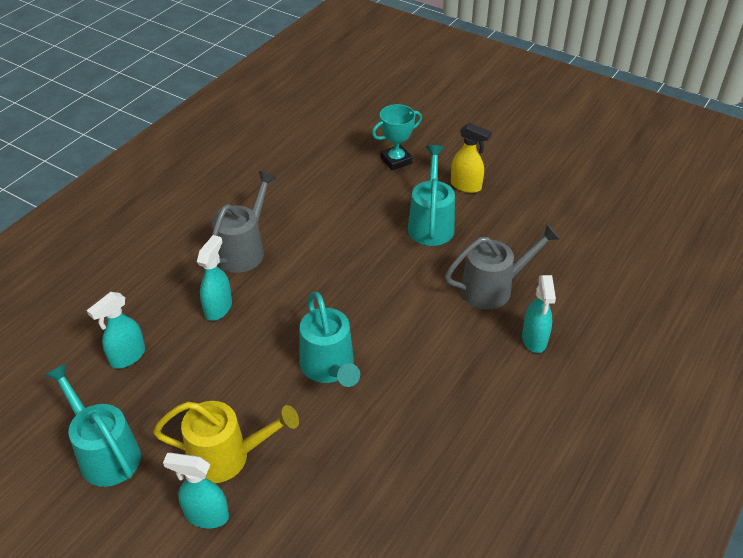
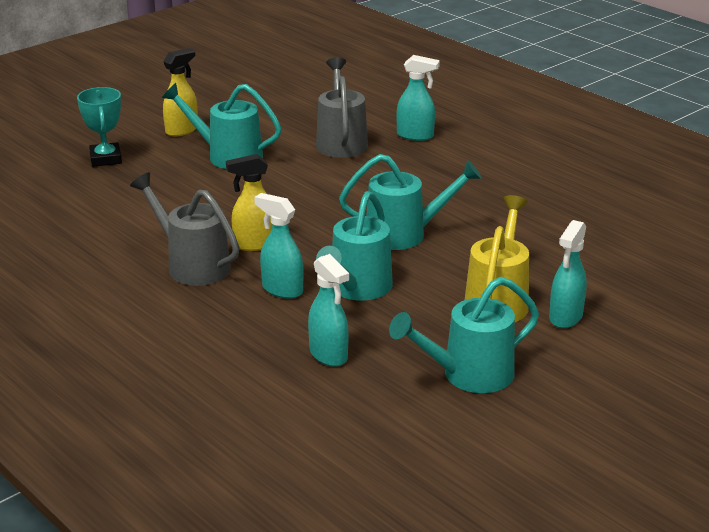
camera: 75 degrees left, 15 degrees down
(228, 354) = (357, 289): none -> turquoise watering can
(285, 276) = (254, 244): none -> yellow spray bottle

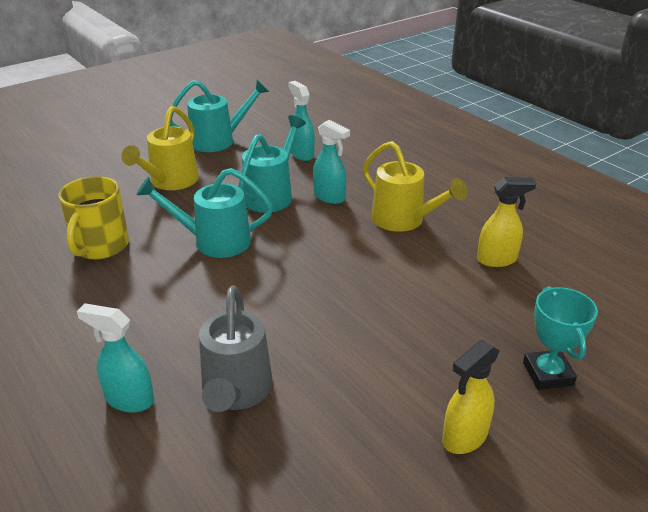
camera: 175 degrees left, 5 degrees up
(191, 265) = (404, 221): grey watering can -> yellow watering can
(227, 156) = (390, 370): turquoise watering can -> none
(254, 244) = (351, 238): yellow spray bottle -> yellow spray bottle (497, 260)
(522, 225) = (100, 246): none -> yellow mug
(565, 317) = (132, 169): turquoise spray bottle -> none

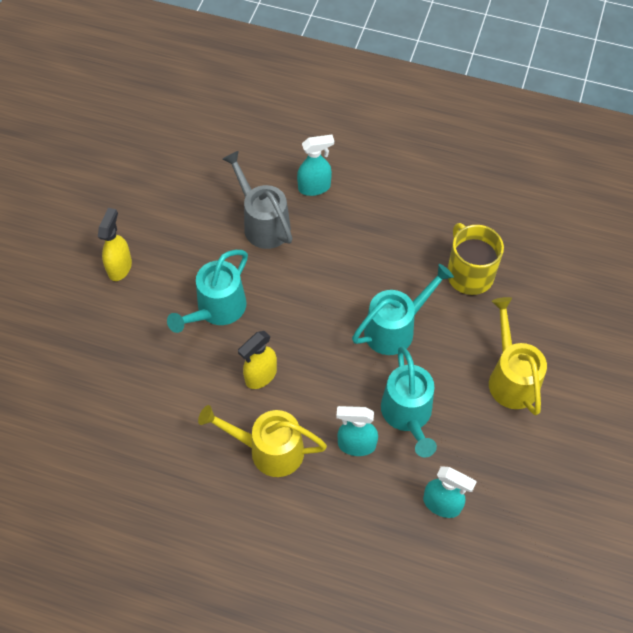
camera: 145 degrees right, 25 degrees up
(219, 140) = (546, 475): turquoise watering can -> turquoise watering can (216, 310)
(497, 260) = (165, 442): yellow spray bottle -> yellow spray bottle (260, 376)
(548, 374) = (87, 340): turquoise trophy -> none

